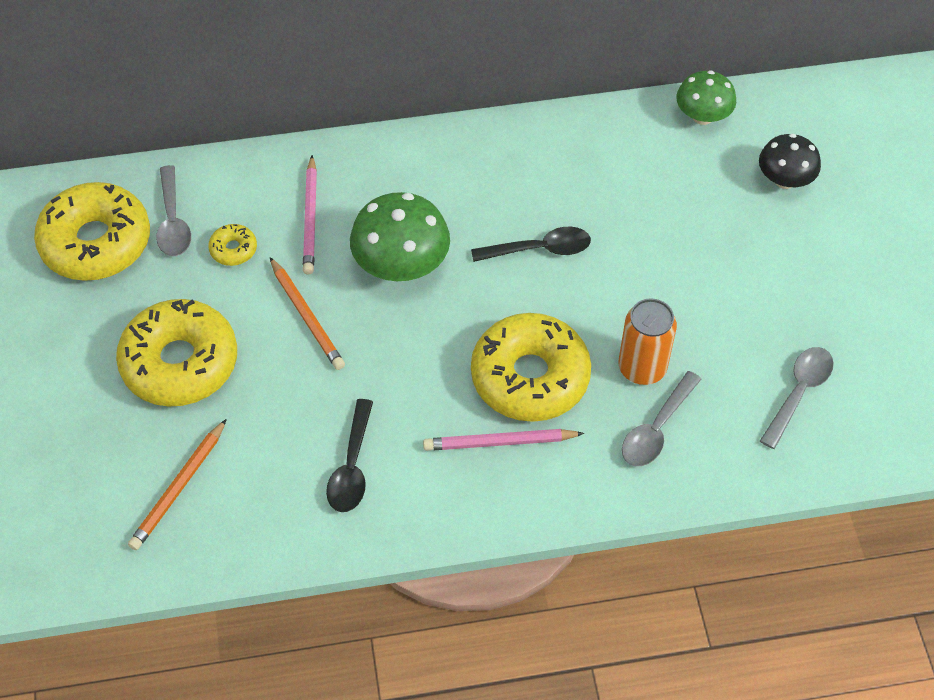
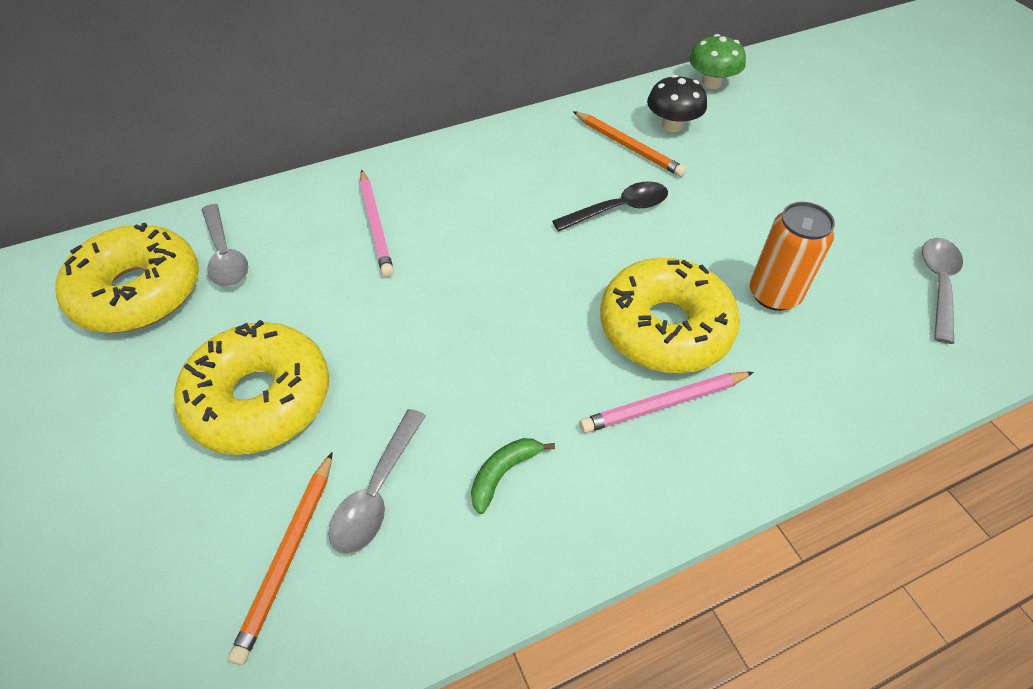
camera: 15 degrees left, 5 degrees down
(233, 249) = (299, 269): yellow donut -> none
(307, 316) = (399, 318): orange pencil -> orange pencil (628, 146)
(352, 466) = (504, 473): black spoon -> green banana
(401, 265) = (485, 249): green mushroom -> none
(657, 429) = (823, 351): grey spoon -> grey spoon (377, 492)
(784, 180) = (809, 115): black mushroom -> black mushroom (672, 125)

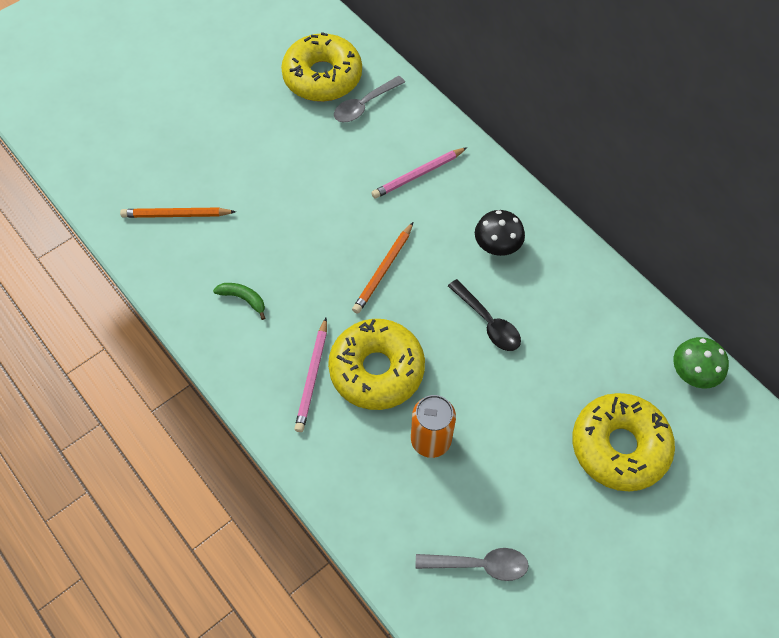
camera: 75 degrees right, 10 degrees up
(260, 399) = (264, 166): yellow donut -> yellow donut (619, 446)
(377, 492) = (219, 241): grey spoon -> none
(628, 146) = (568, 317): orange pencil -> orange pencil (383, 270)
(664, 404) = (312, 377): pink pencil -> pink pencil turned 135 degrees counterclockwise
(672, 125) = (612, 347): black mushroom -> black mushroom (497, 245)

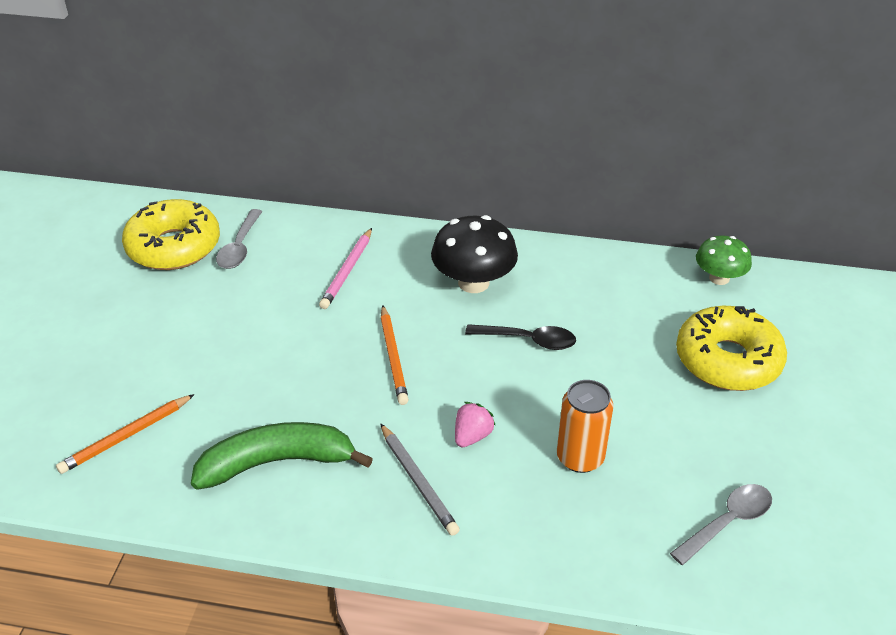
camera: 40 degrees left, 20 degrees down
(243, 299) = (278, 463): green banana -> green banana, size x2.20
(312, 377) = (418, 481): pink pencil -> grey pencil
(376, 370) = (472, 436): yellow donut -> pink strawberry
(497, 245) = (473, 282): black mushroom -> black mushroom, size x1.55

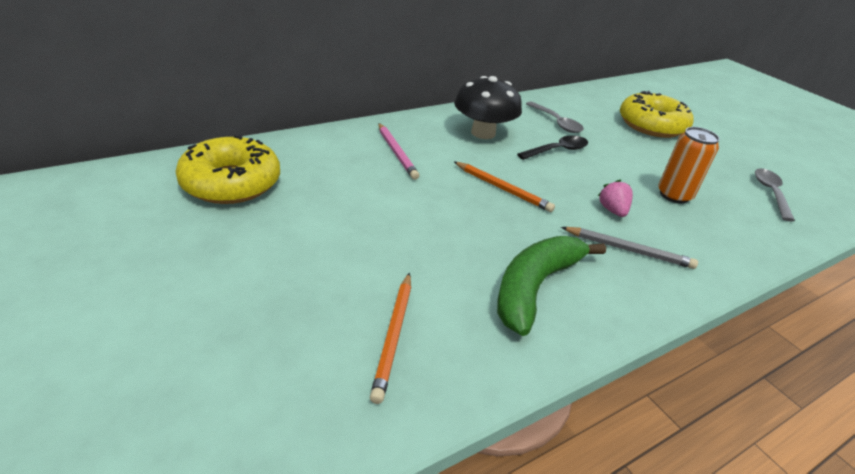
camera: 45 degrees left, 5 degrees down
(240, 247) = (292, 165): grey spoon -> grey spoon (556, 122)
(719, 278) = (590, 93): green mushroom -> none

